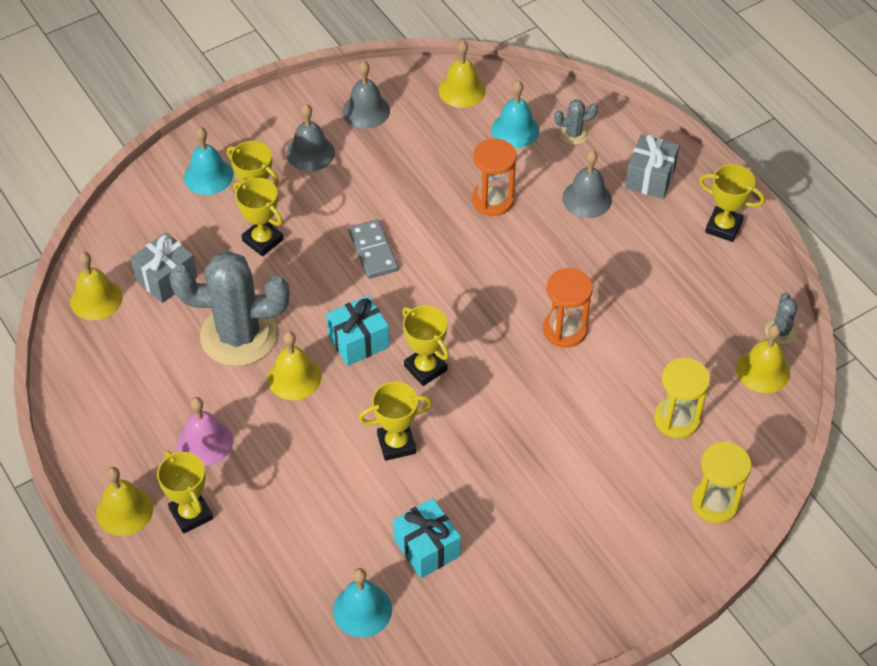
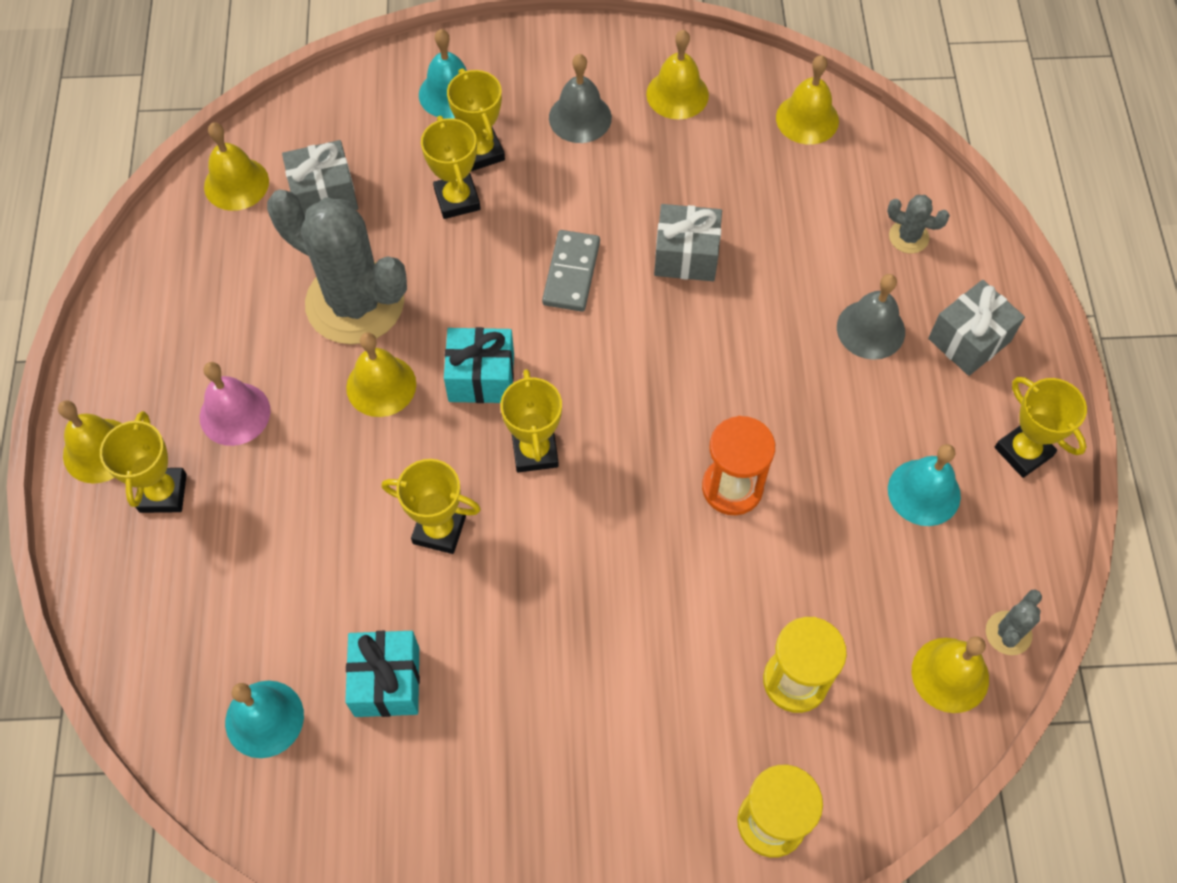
camera: 30 degrees right, 10 degrees up
(366, 111) = (677, 94): grey bell -> yellow bell
(441, 207) = (686, 256): none -> grey gift
(493, 200) = (753, 276): orange hourglass -> none
(515, 130) = (839, 198): turquoise bell -> turquoise bell (924, 492)

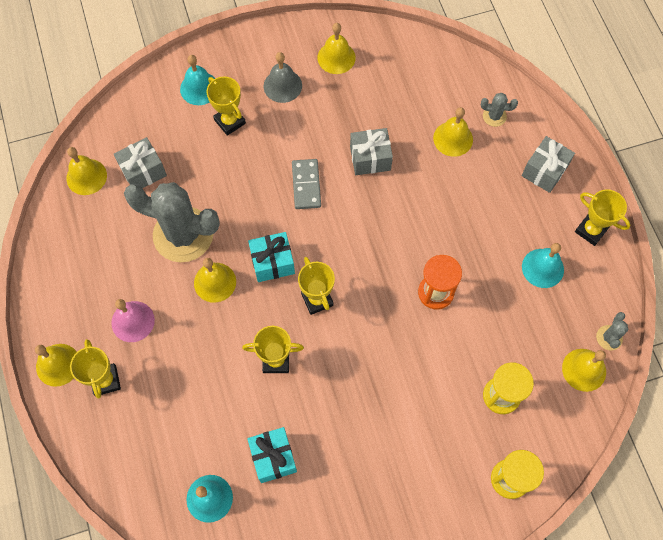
camera: 15 degrees left, 5 degrees up
(457, 199) = (224, 155): yellow trophy -> none
(807, 119) = (416, 56): yellow bell -> yellow bell (453, 138)
(870, 329) = (488, 178): grey bell -> none

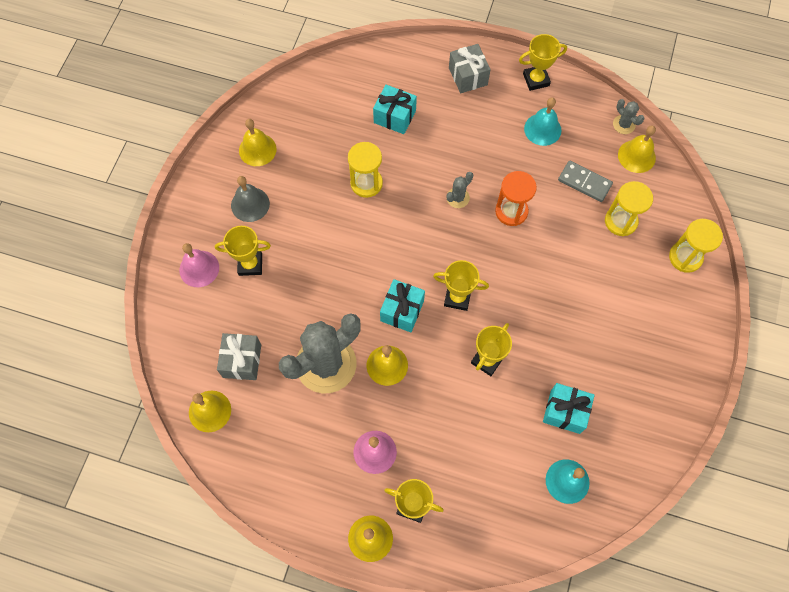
camera: 55 degrees left, 0 degrees up
(199, 88) = (199, 268): turquoise bell -> pink bell
(306, 185) = (353, 243): grey domino -> grey domino (584, 182)
(370, 158) = (366, 183): grey gift -> yellow hourglass
(453, 138) = (394, 117): yellow bell -> turquoise gift
(494, 116) = (398, 77): grey cactus -> grey cactus (458, 198)

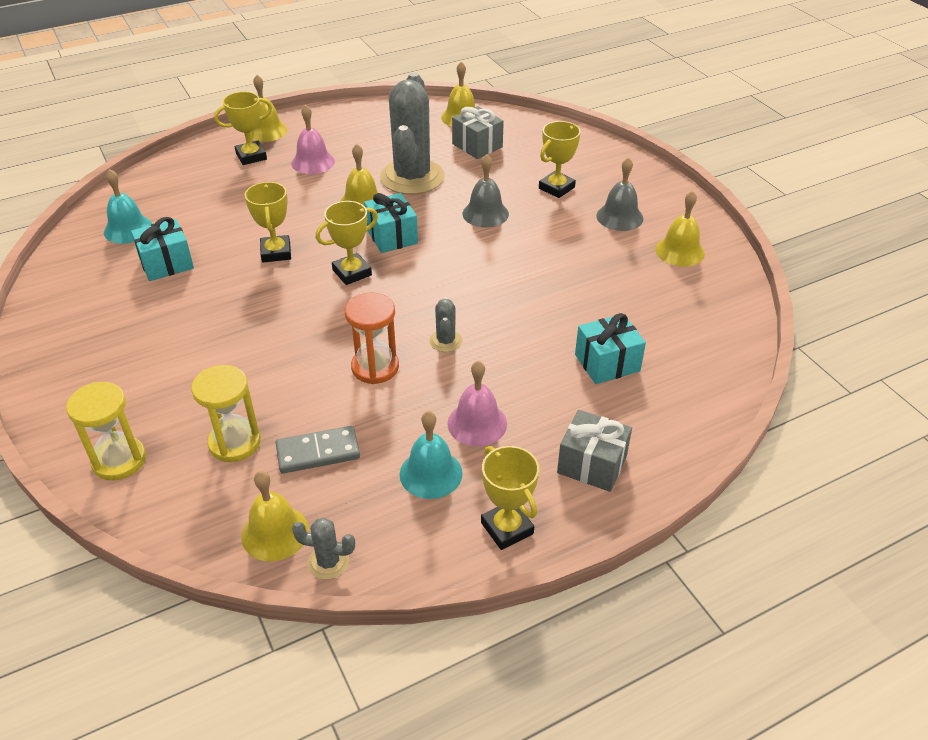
camera: 135 degrees right, 25 degrees down
(199, 268) = (589, 164): pink bell -> pink bell (477, 423)
(322, 280) = (485, 213): none -> grey bell
(366, 183) = (549, 293): yellow hourglass -> none
(536, 80) = (507, 528): yellow trophy -> yellow trophy turned 60 degrees counterclockwise

